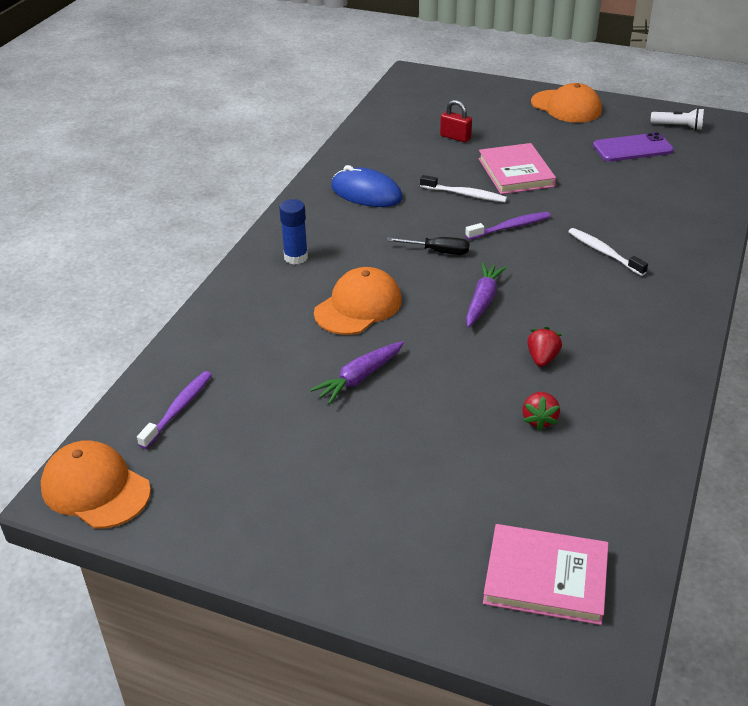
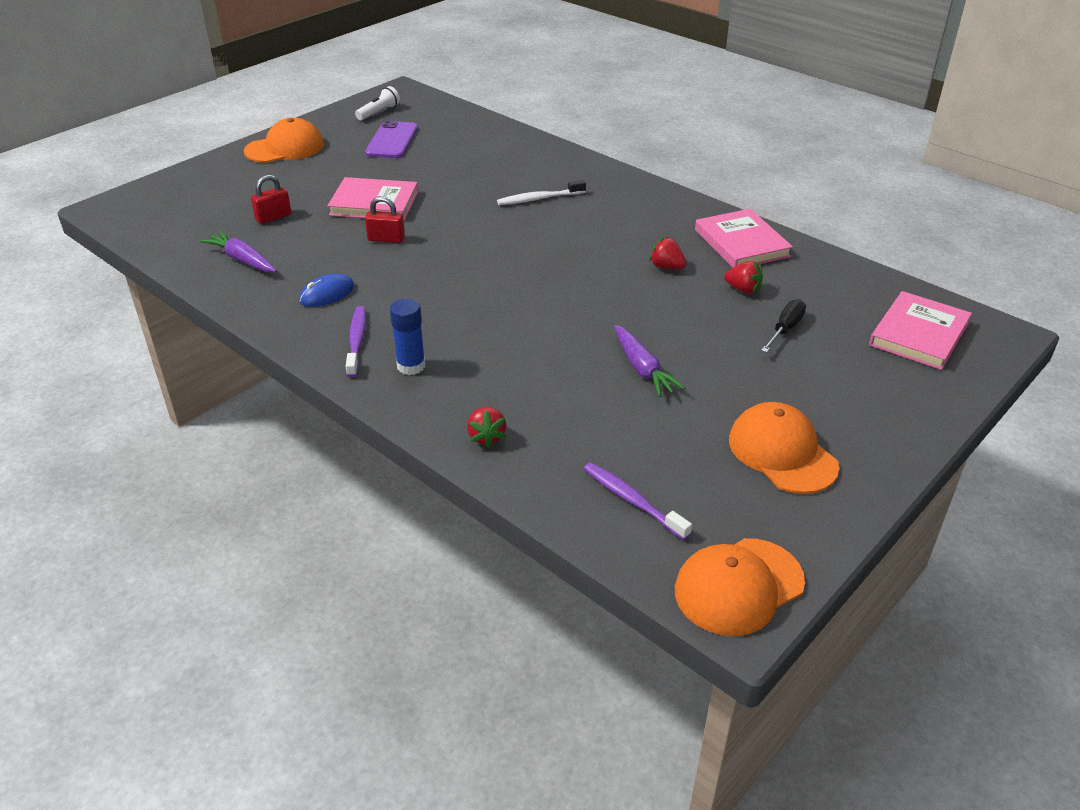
camera: 70 degrees left, 0 degrees up
(226, 316) = (486, 437): none -> red strawberry
(358, 306) = (529, 344): orange cap -> orange cap (782, 452)
(366, 193) = (327, 294): blue mouse -> blue mouse, size x0.65
(438, 251) = (472, 277): black screwdriver -> black screwdriver (785, 329)
(465, 194) = (386, 239): white toothbrush -> red padlock
(482, 301) = (567, 274): purple carrot -> purple carrot (242, 260)
(510, 227) = (464, 231): purple toothbrush -> purple toothbrush (357, 341)
(634, 403) = (741, 243): none -> pink book

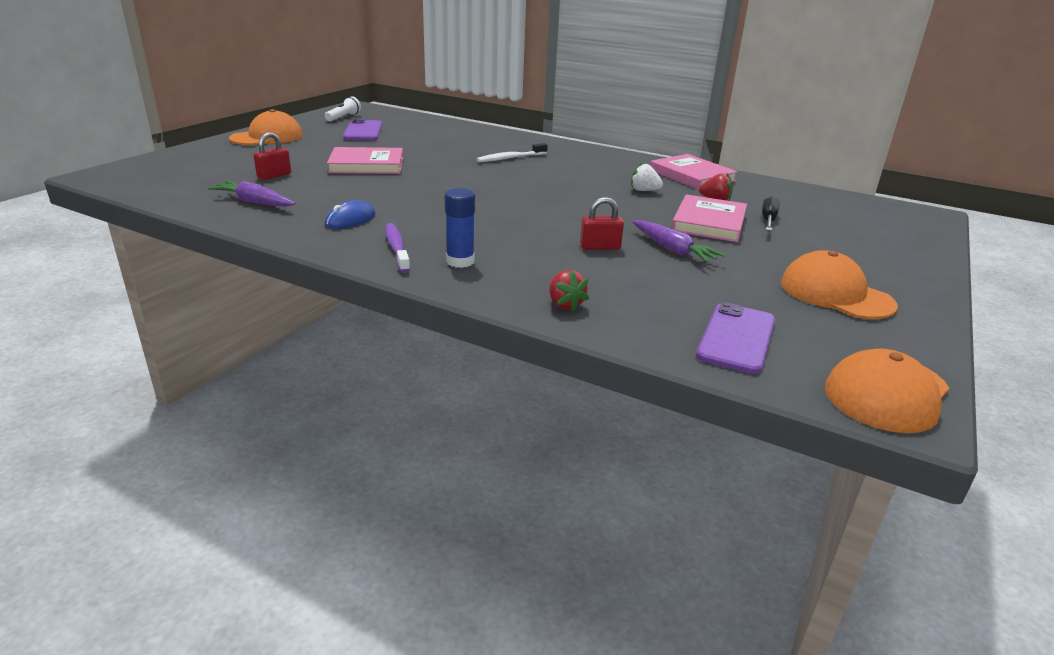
camera: 15 degrees left, 10 degrees down
(386, 239) = (389, 184): red padlock -> red padlock (600, 247)
(632, 501) = (736, 338): purple toothbrush -> purple phone
(666, 267) = (644, 190): red strawberry -> white strawberry
(919, 334) = (870, 217): pink book -> pink book (709, 222)

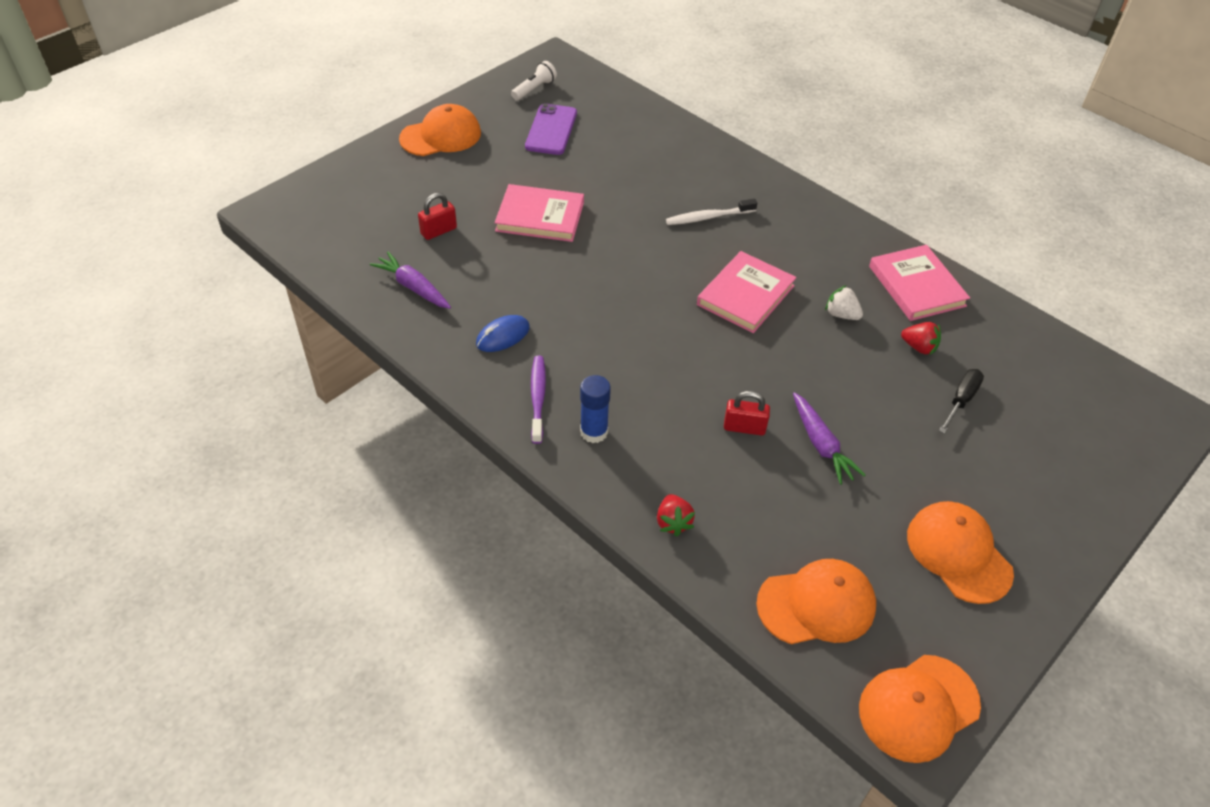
camera: 15 degrees right, 20 degrees up
(709, 222) = (887, 396): pink book -> pink book (745, 295)
(736, 338) = (816, 605): purple phone -> orange cap

